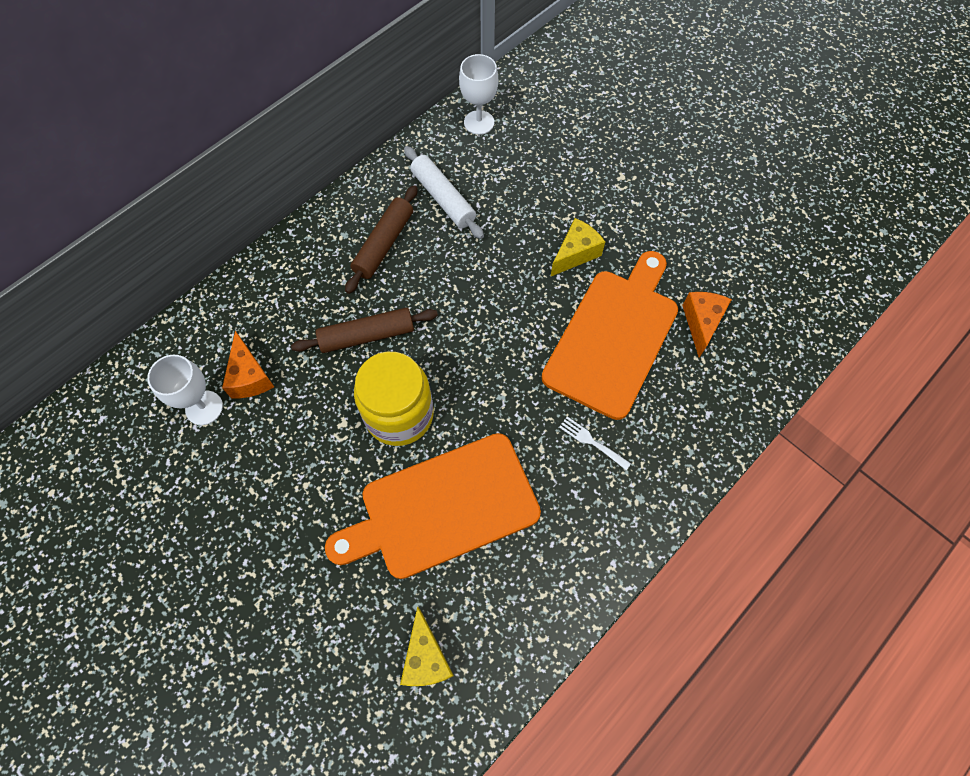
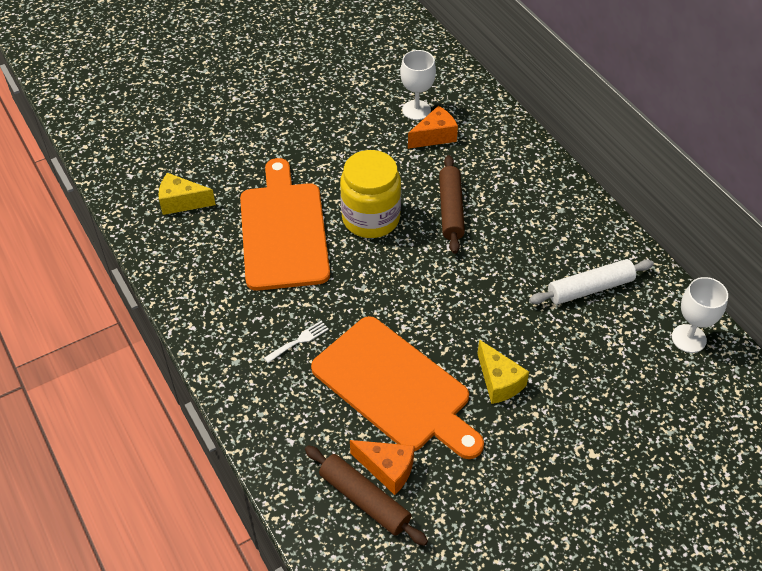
camera: 105 degrees right, 15 degrees down
(250, 376) = (435, 136): orange cheese -> orange cheese turned 150 degrees clockwise
(384, 244) = (544, 235): brown rolling pin -> brown rolling pin (364, 500)

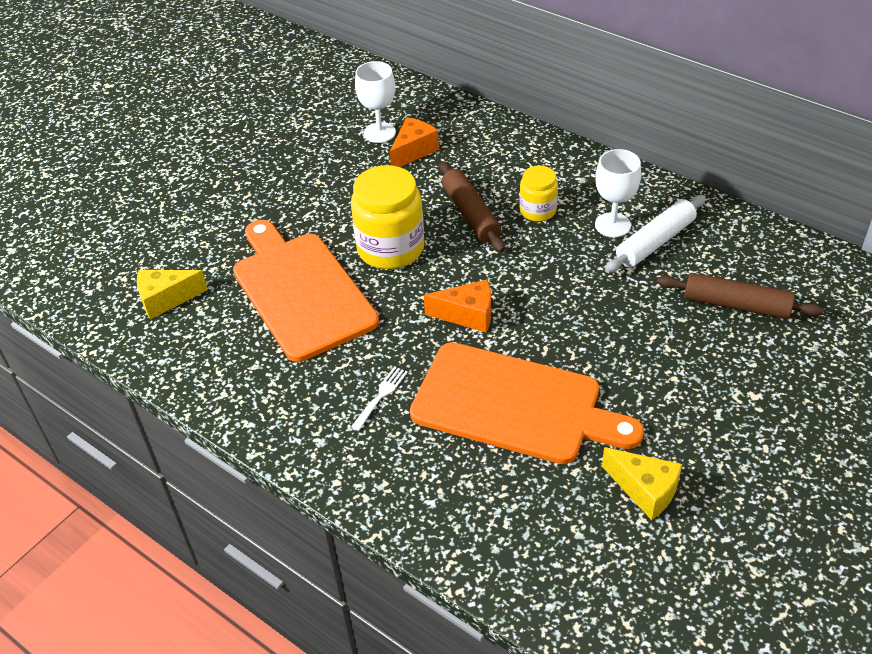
camera: 20 degrees left, 5 degrees down
(364, 500) = (548, 532): brown rolling pin -> brown rolling pin (736, 305)
(387, 469) = (554, 491): orange cheese -> orange cheese (467, 315)
(499, 382) = (619, 360): yellow cheese -> yellow cheese (645, 490)
(507, 225) = (538, 211): none -> yellow jar
(689, 338) = (777, 256): white goblet -> white goblet (612, 225)

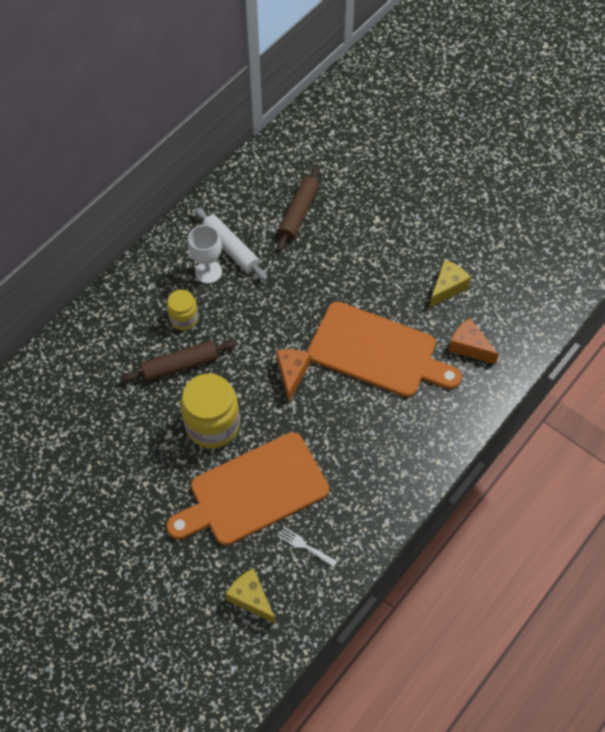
camera: 90 degrees left, 15 degrees up
(166, 299) = (251, 598): yellow cheese -> yellow cheese turned 150 degrees clockwise
(379, 133) = (56, 432): white goblet -> none
(381, 396) = (365, 433): white fork -> white fork (305, 546)
(413, 151) = (90, 405): orange cheese -> orange cheese (469, 347)
(514, 404) = (377, 351): orange cutting board -> orange cutting board turned 90 degrees clockwise

